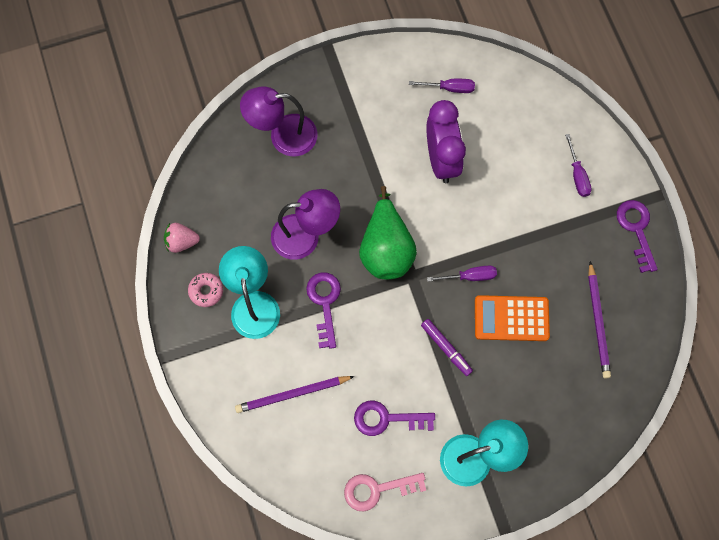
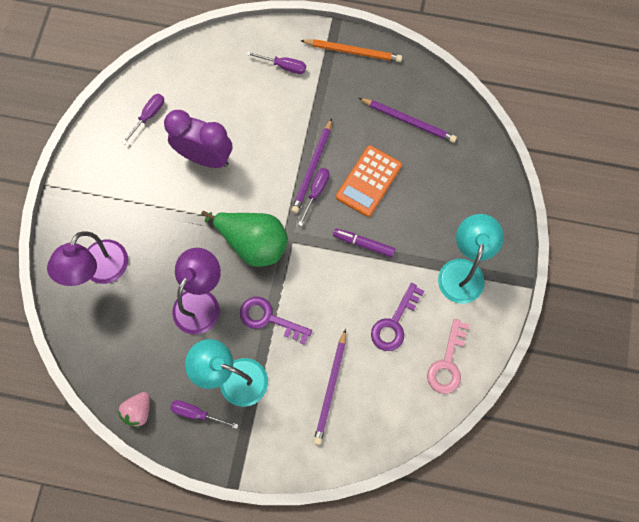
camera: 60 degrees left, 0 degrees up
(206, 291) = (197, 413): pink donut -> purple screwdriver
(446, 348) = (363, 244): purple marker -> purple marker turned 150 degrees counterclockwise
(491, 259) = (312, 168): none -> purple pencil
(636, 229) = (353, 52): purple key -> orange pencil

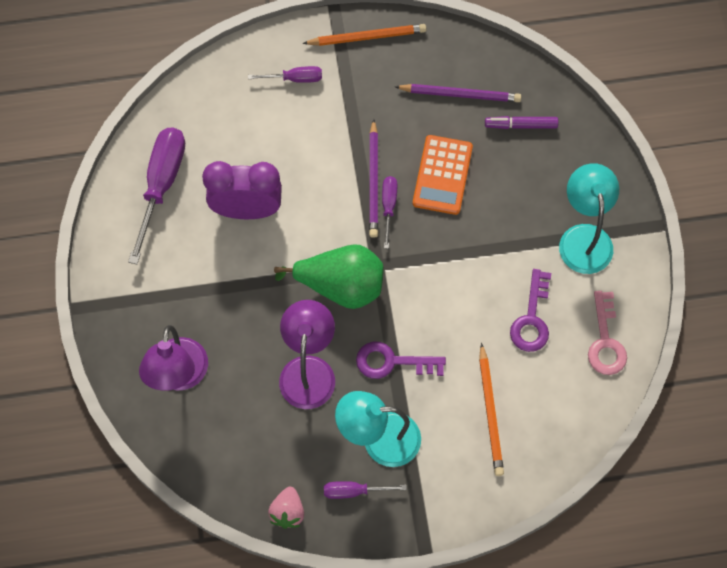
camera: 20 degrees left, 5 degrees down
(148, 116) = (161, 185): purple screwdriver -> purple screwdriver, size x1.93
(331, 388) = (490, 412): purple pencil -> orange pencil
(363, 244) = (464, 245): purple marker -> purple marker (521, 125)

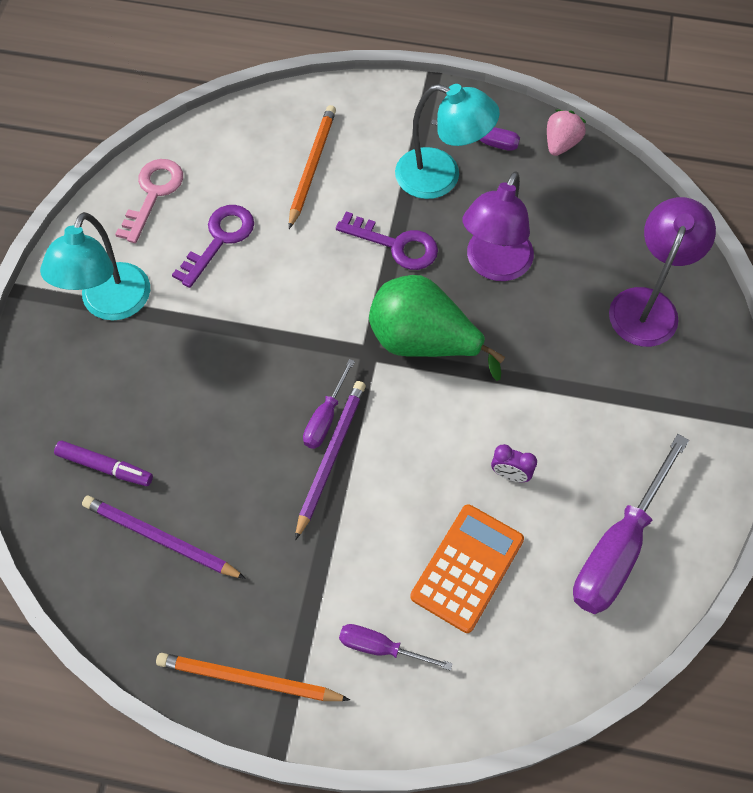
camera: 160 degrees left, 5 degrees down
(247, 210) = (510, 474): purple clock -> purple clock, size x0.42
(442, 175) = (239, 435): orange calculator -> orange calculator (467, 568)

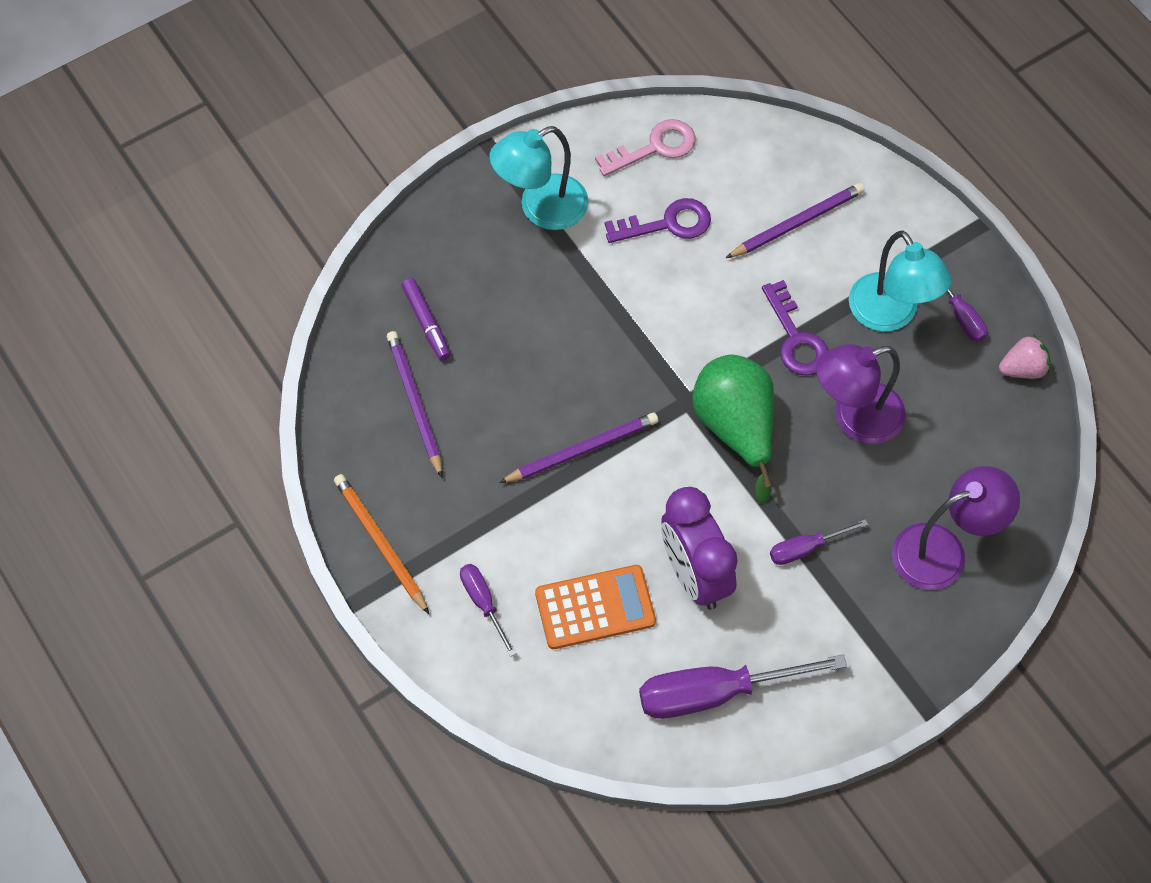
camera: 45 degrees right, 0 degrees up
(312, 166) = (797, 223): orange pencil -> purple pencil
(325, 418) = (607, 420): purple screwdriver -> purple screwdriver (806, 548)
(510, 474) = (695, 575): purple clock -> purple clock, size x2.40

